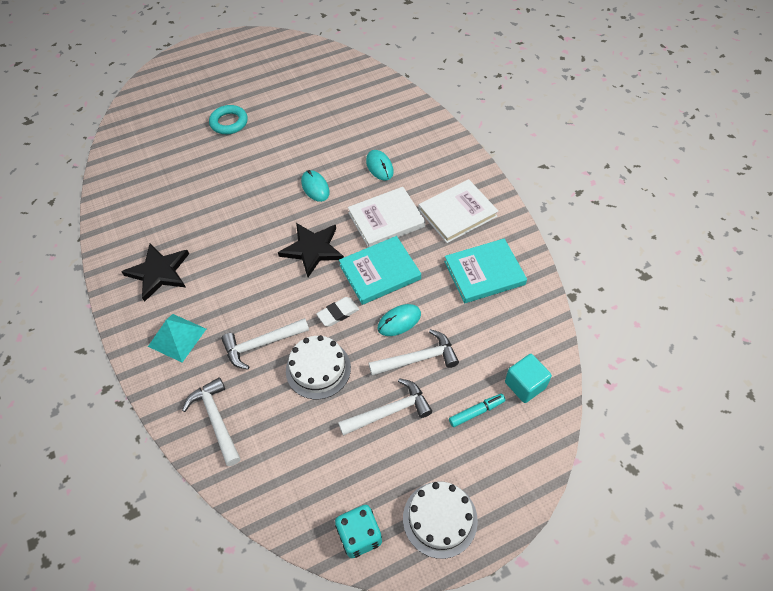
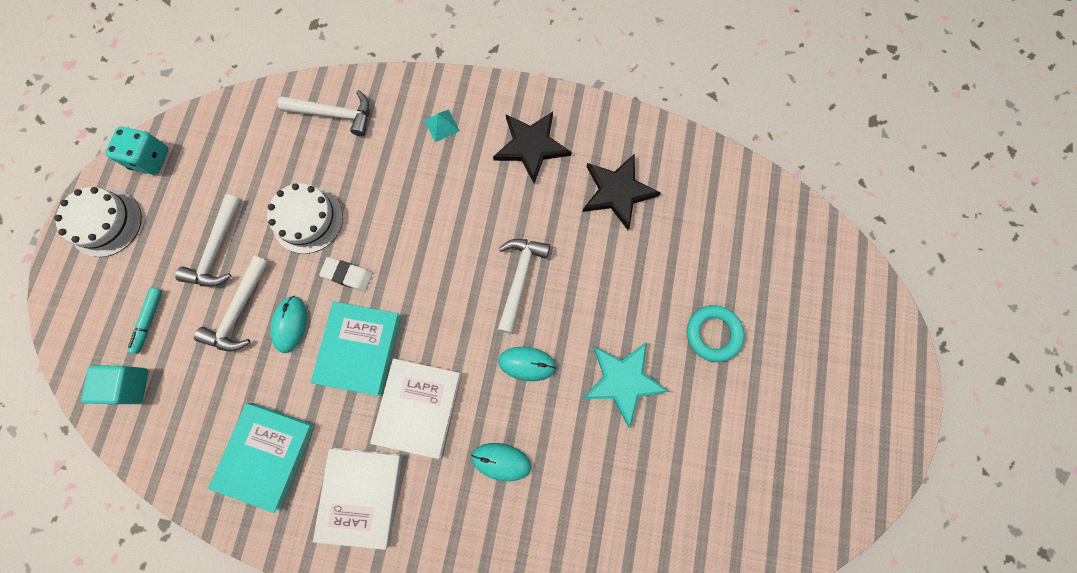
camera: 125 degrees right, 20 degrees up
(177, 337) = (442, 125): turquoise pyramid -> turquoise pyramid, size x0.60
(261, 344) = (373, 189): white hammer -> white hammer (519, 278)
(288, 143) = (623, 381): none -> turquoise star
(312, 249) = (442, 302): black star -> black star (618, 192)
(338, 313) = (347, 275): white eraser -> white eraser turned 75 degrees counterclockwise

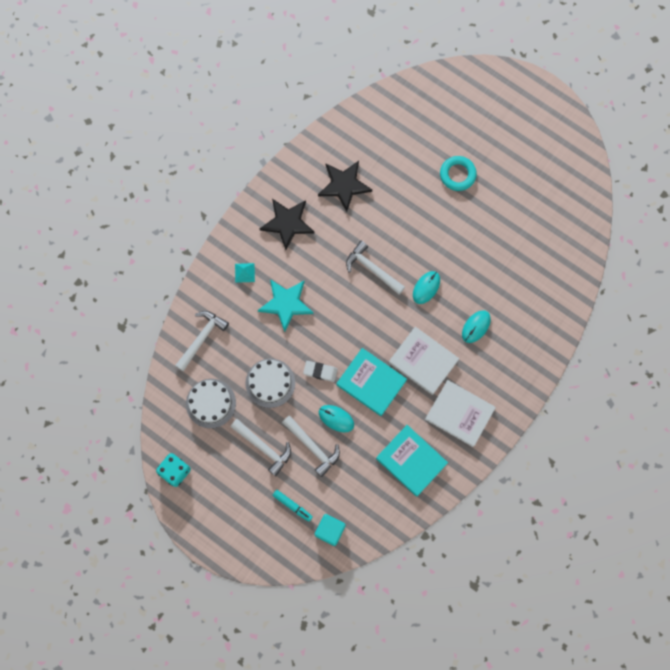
camera: 65 degrees left, 0 degrees up
(106, 223) = (209, 515): white cake -> white cake (211, 403)
(347, 275) = (320, 371): white eraser -> white eraser turned 60 degrees clockwise
(623, 381) = (461, 238): turquoise star -> turquoise star (286, 304)

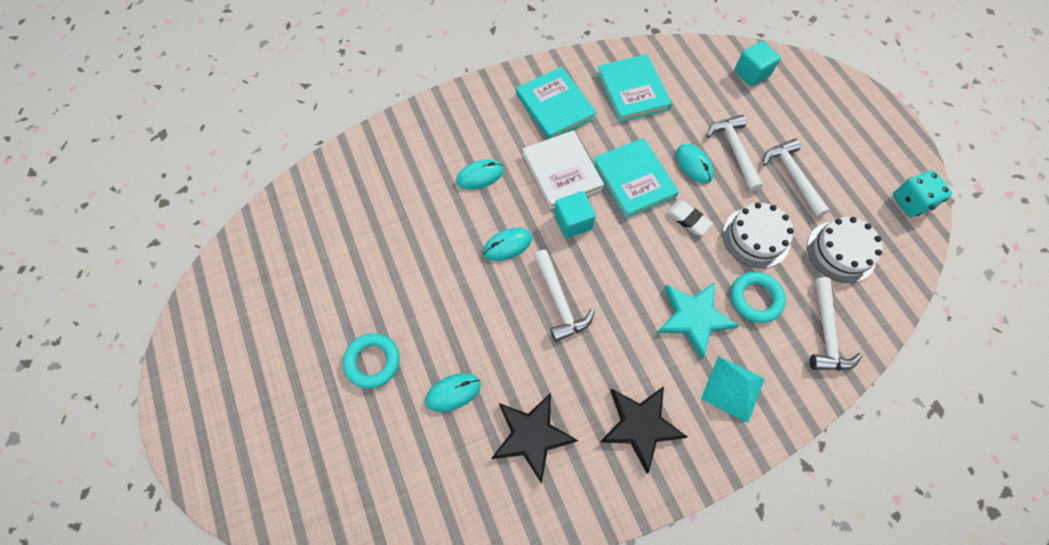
camera: 150 degrees left, 10 degrees down
(202, 338) = (826, 333): white hammer -> white hammer turned 60 degrees counterclockwise
(244, 272) = (732, 388): turquoise pyramid -> turquoise pyramid, size x1.67
(253, 337) = (755, 299): none -> turquoise ring
(292, 506) = (782, 110): turquoise marker -> none
(394, 327) = (573, 222): none -> turquoise cube
(401, 183) = (453, 392): none -> turquoise mouse
(459, 413) = (555, 106): white book -> turquoise book

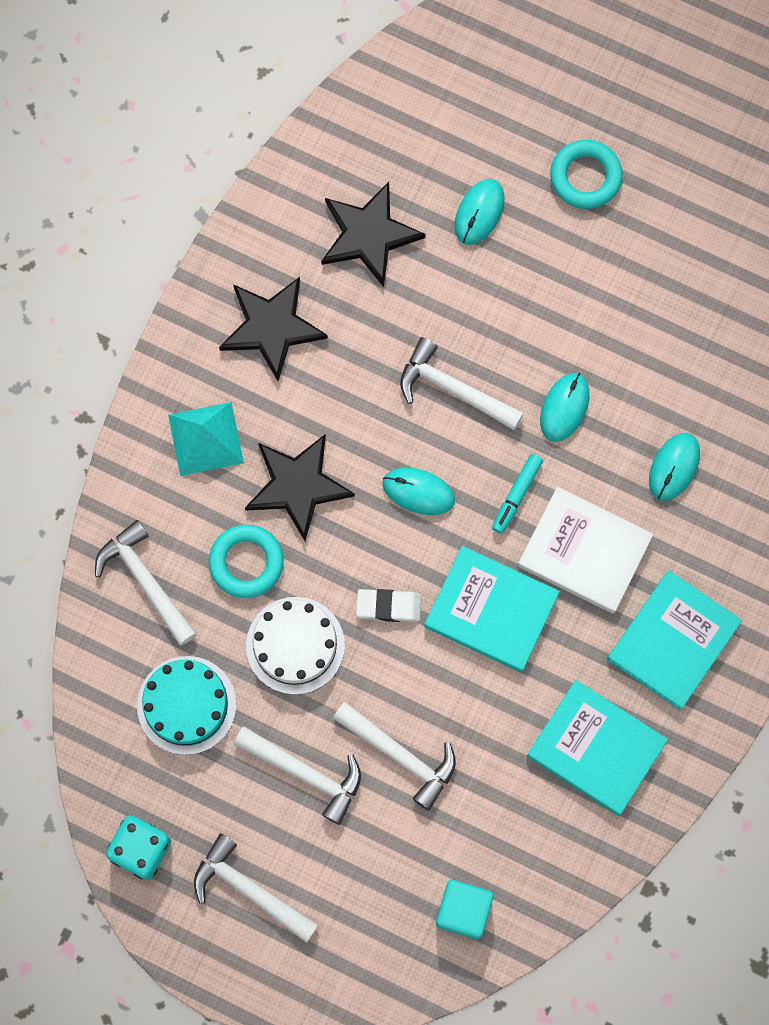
camera: 140 degrees right, 10 degrees up
(555, 106) = (673, 641): turquoise book -> turquoise book turned 75 degrees counterclockwise
(573, 222) = (516, 495): turquoise cube -> turquoise marker
(693, 318) = (298, 486): turquoise star -> black star
(694, 164) = (436, 692): turquoise mouse -> turquoise mouse (418, 492)
(841, 251) = (186, 705): white cake -> turquoise cake
(859, 148) = (249, 890): none -> white hammer

